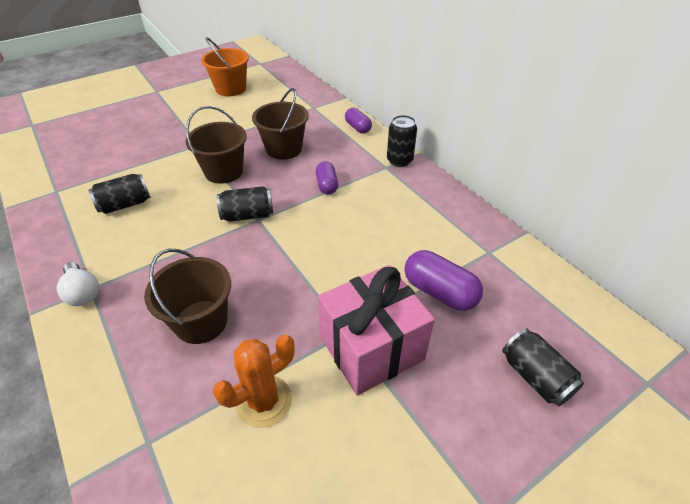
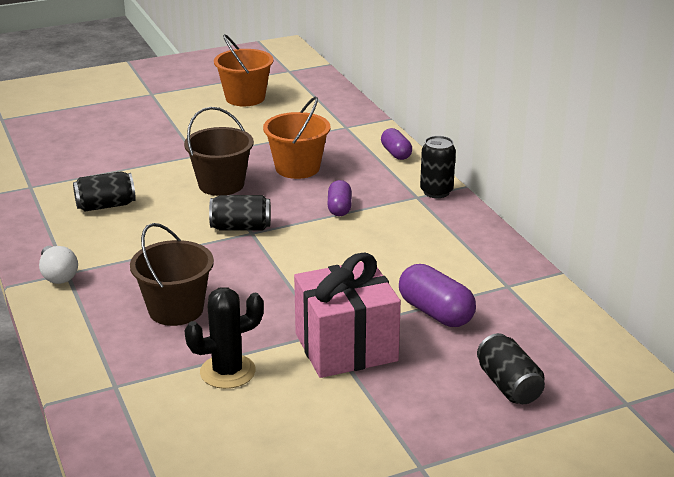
camera: 10 degrees right, 15 degrees down
(264, 401) = (227, 372): orange cactus -> black cactus
(284, 149) = (297, 168): brown bucket -> orange bucket

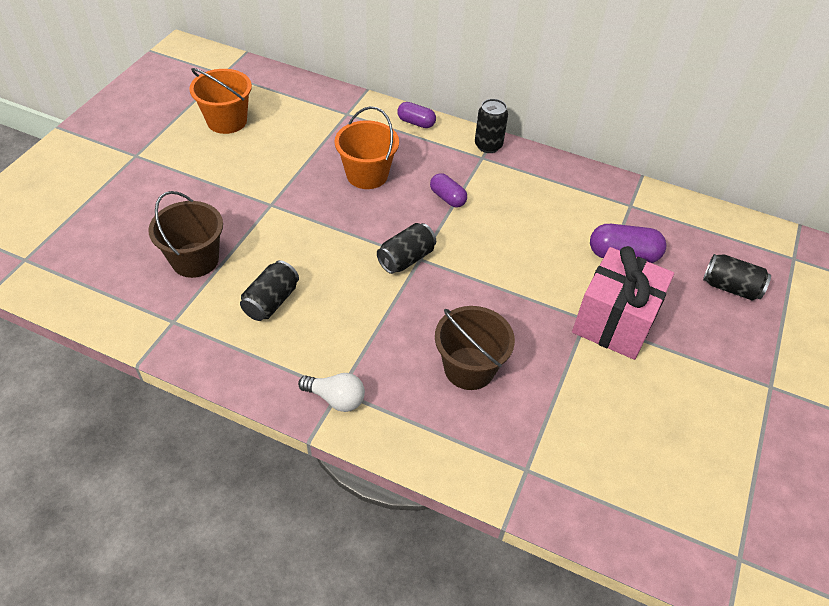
camera: 45 degrees left, 20 degrees up
(221, 184) = (333, 224): brown bucket -> brown bucket (195, 260)
(227, 372) = (577, 398): black cactus -> none

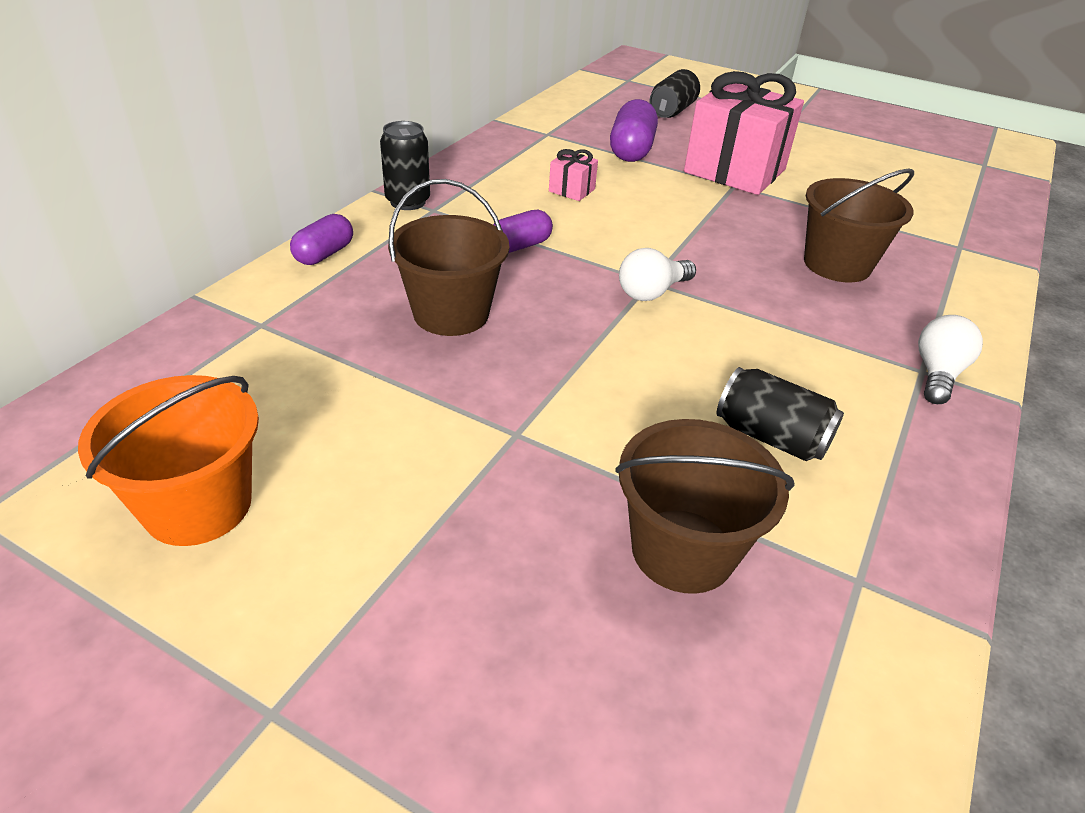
camera: 85 degrees left, 10 degrees down
(367, 175) = (451, 313): orange bucket -> brown bucket
(406, 259) = (652, 292): black can -> white light bulb
(535, 220) = (571, 190): none -> pink gift

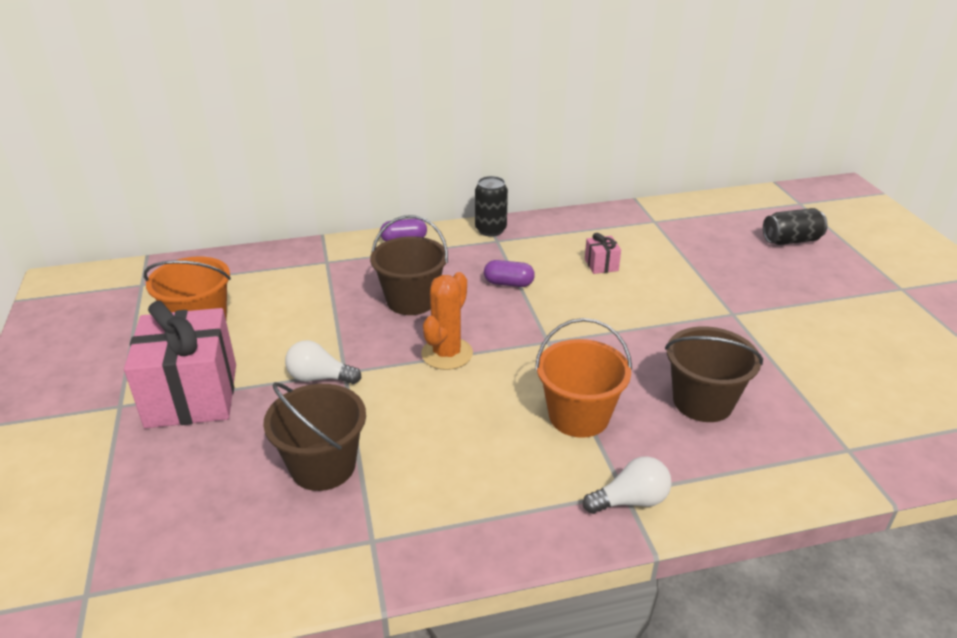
camera: 50 degrees right, 5 degrees down
(586, 346) = (447, 354): none -> orange cactus
(631, 150) = (696, 256): purple capsule -> none
(652, 292) = (536, 348): white light bulb -> white light bulb (319, 378)
(735, 171) = (754, 304): pink gift -> pink gift (192, 395)
(771, 437) = (456, 456): black can -> none
(788, 331) = (578, 416): none -> orange bucket

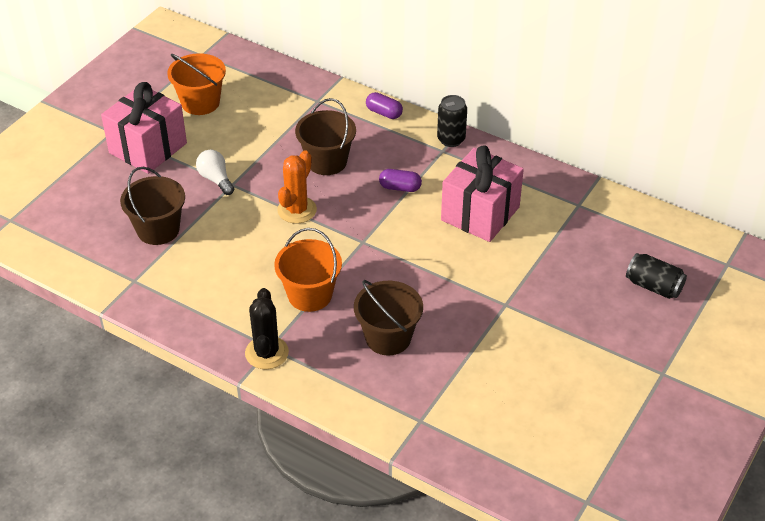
camera: 45 degrees right, 10 degrees up
(447, 354) = (297, 210): orange cactus -> orange cactus turned 45 degrees counterclockwise
(508, 283) = (400, 188): purple capsule -> purple capsule turned 45 degrees counterclockwise
(601, 265) = (480, 213): pink gift -> pink gift, size x2.41
(630, 500) = (266, 353): white light bulb -> black cactus

